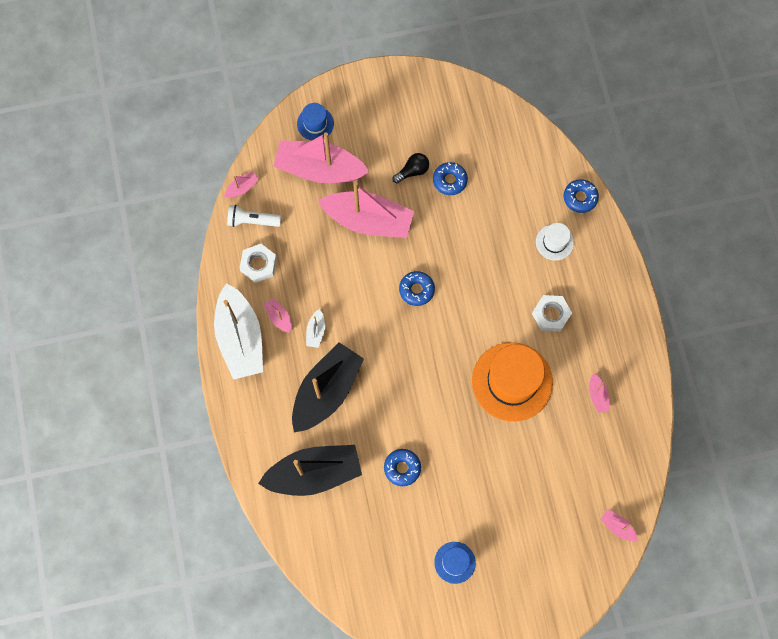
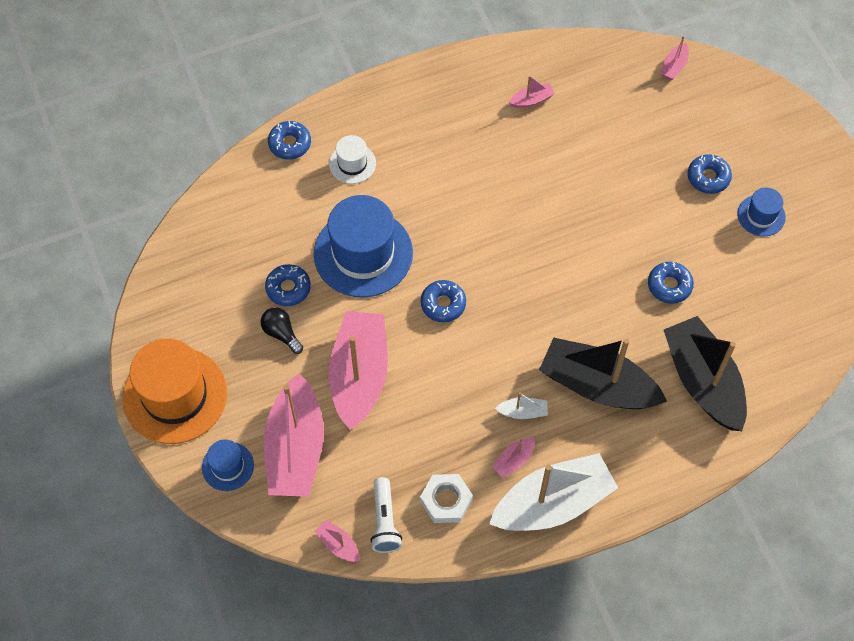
camera: 100 degrees left, 10 degrees down
(471, 238) = (363, 253): none -> blue hat
(499, 527) = (708, 177): none -> blue donut
(512, 381) = (536, 186): orange hat -> orange hat (175, 395)
(551, 314) = (444, 156): white nut -> none

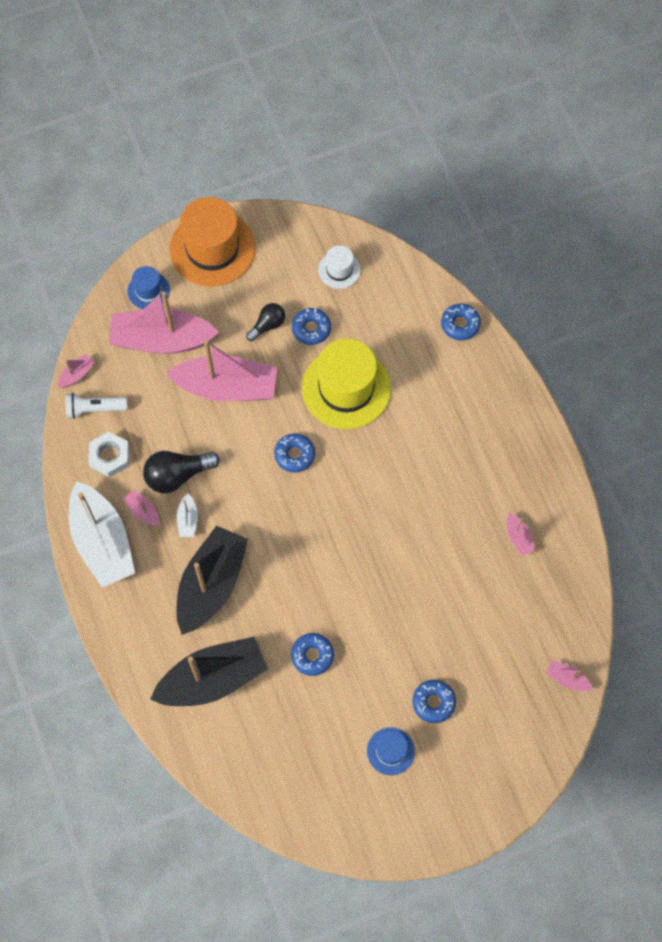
camera: 90 degrees right, 5 degrees up
(352, 163) = (440, 377): white hat -> white hat (339, 270)
(363, 253) = (346, 388): blue hat -> yellow hat
(469, 425) = (177, 475): none -> black light bulb

